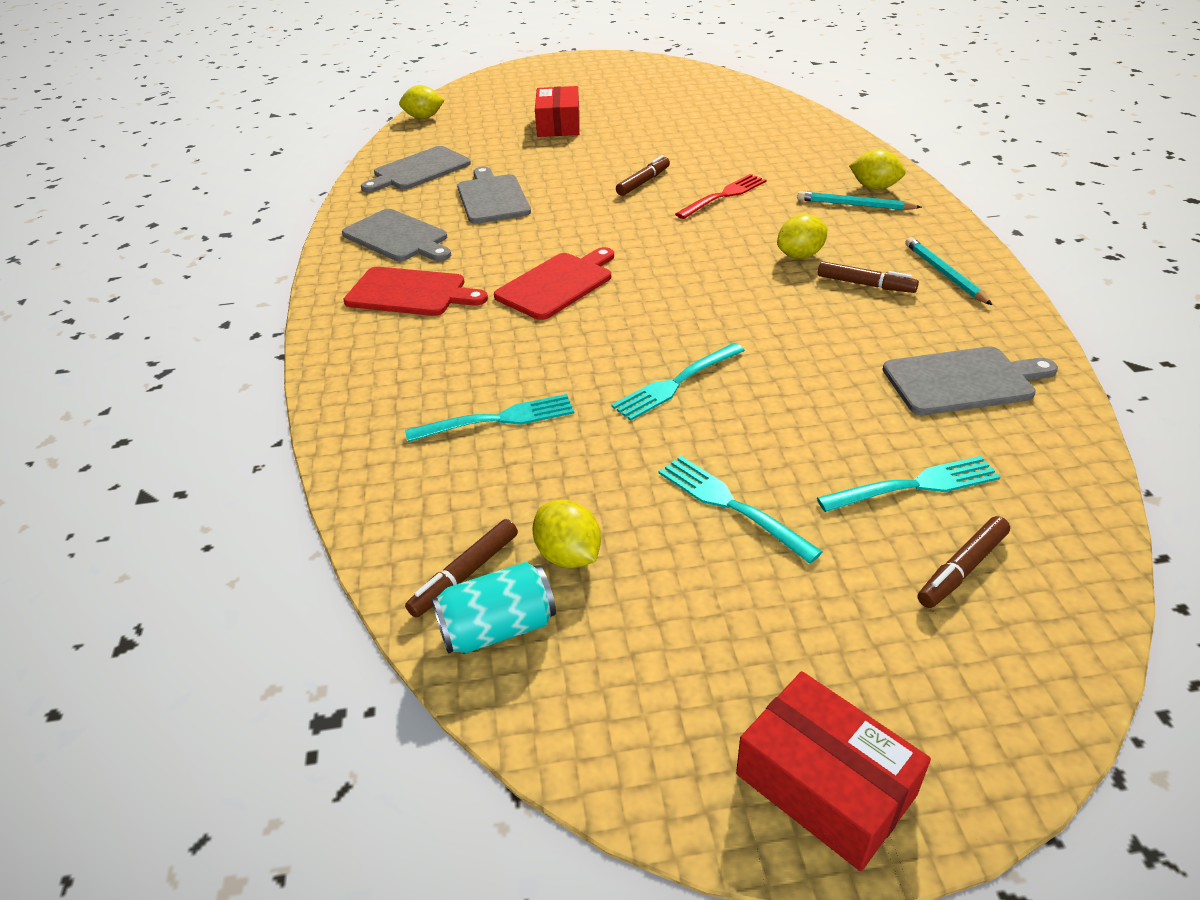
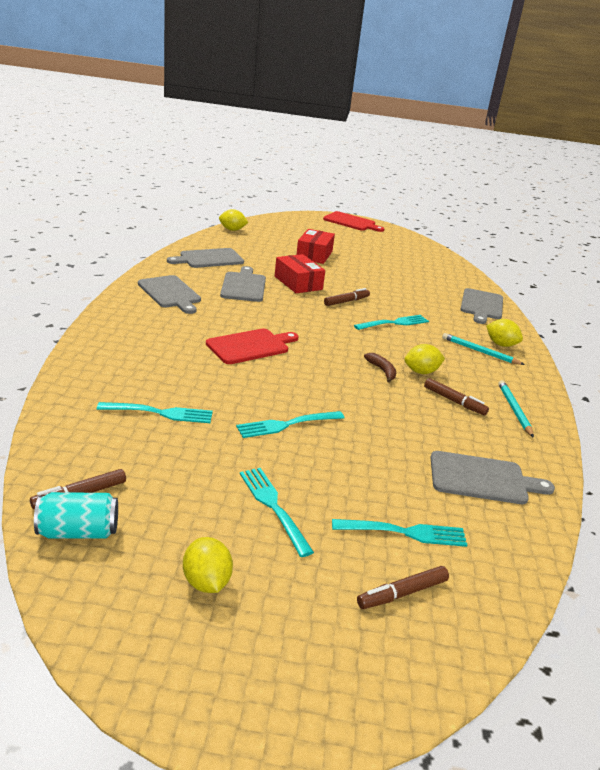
camera: 10 degrees right, 10 degrees down
(410, 293) = (156, 326): red cutting board -> red cutting board (351, 222)
(568, 555) = (150, 504): yellow lemon -> yellow lemon (206, 582)
(723, 196) = (394, 323): red fork -> turquoise fork
(750, 268) = (382, 370): none -> brown banana
(818, 139) = (481, 305): none -> grey cutting board
(825, 784) = (221, 692): red box -> red box (298, 283)

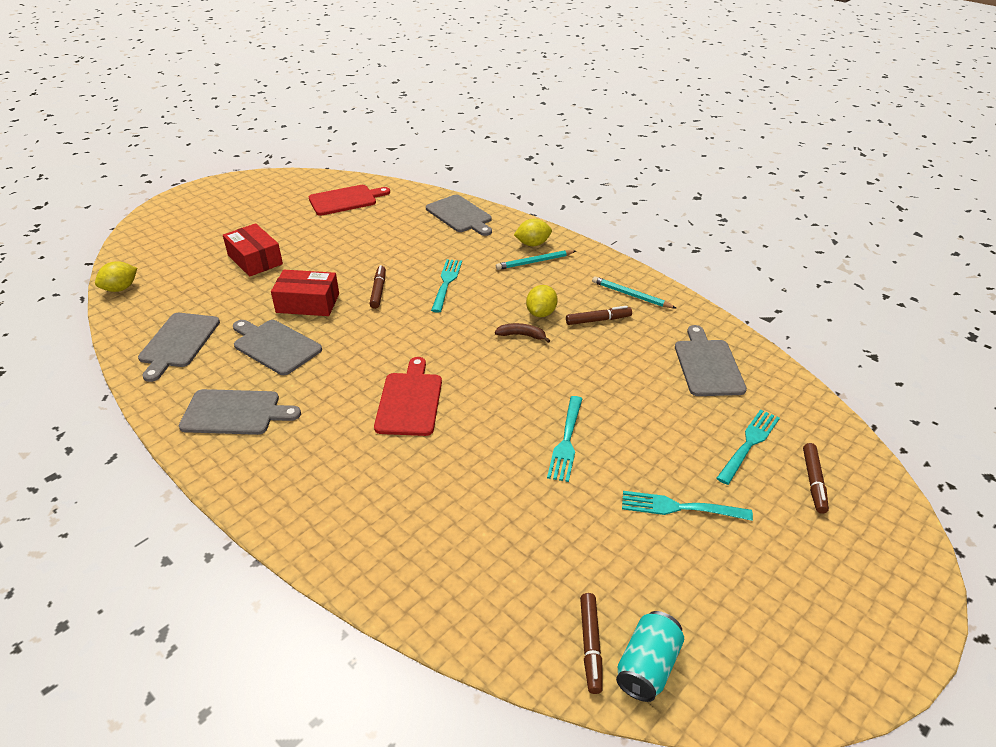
camera: 50 degrees left, 10 degrees up
(159, 413) = (486, 526): turquoise fork -> none
(206, 582) = (755, 596): yellow lemon -> none
(351, 222) = (206, 194): red cutting board -> red cutting board (345, 200)
(482, 479) = (708, 365): grey cutting board -> grey cutting board turned 45 degrees counterclockwise

